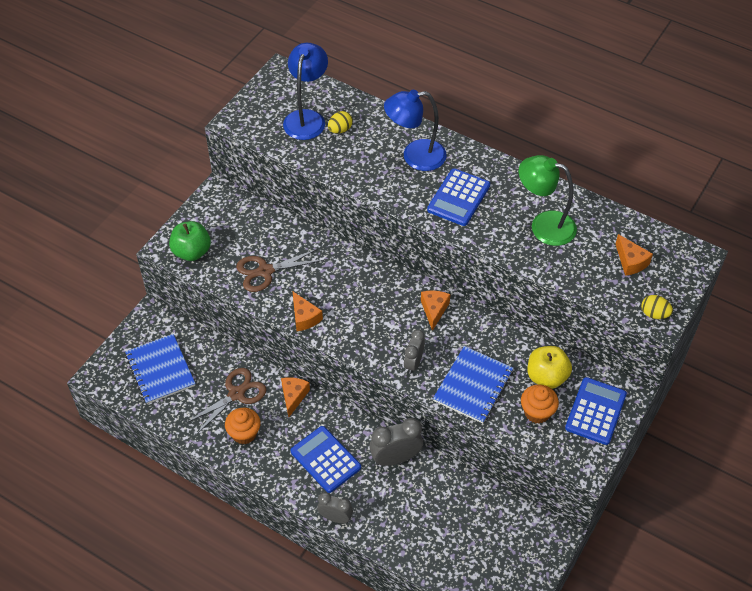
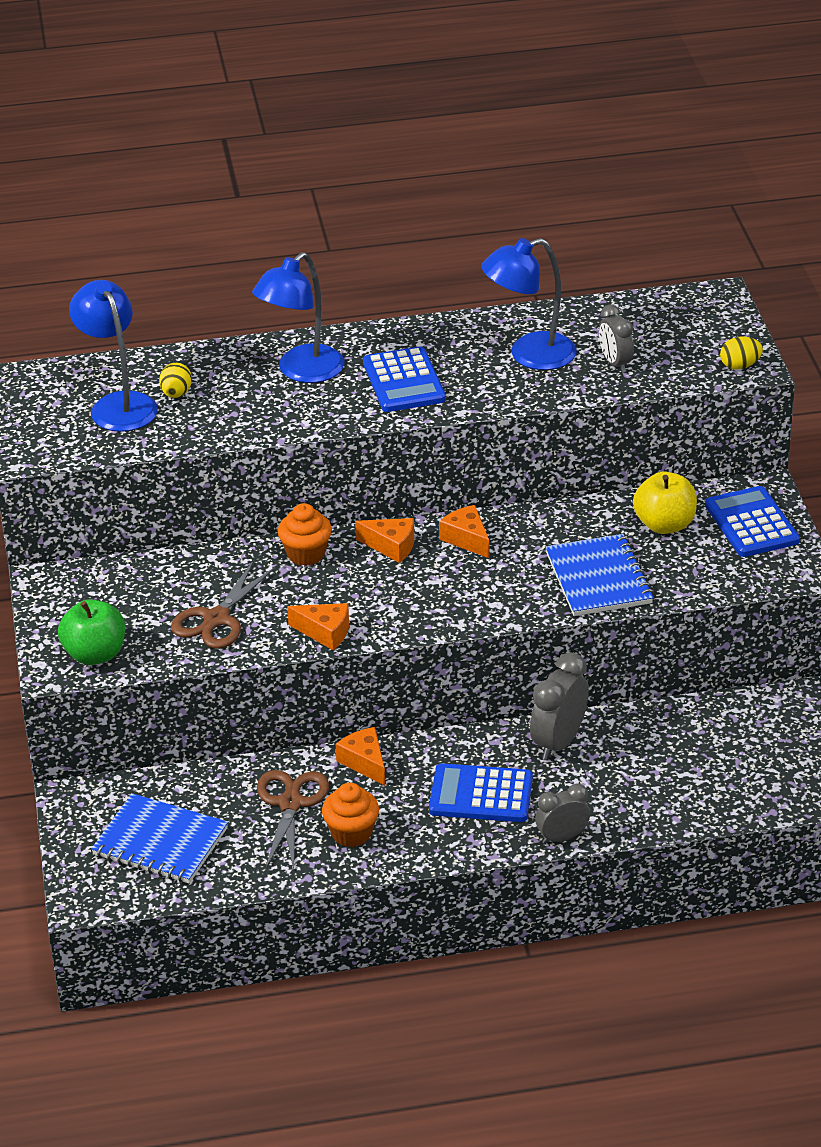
camera: 40 degrees left, 15 degrees down
(413, 363) = (507, 598): grey clock -> grey clock (615, 363)
(537, 412) = (694, 560): orange cupcake -> orange cupcake (306, 554)
(544, 225) = (529, 355): green lamp -> blue lamp
(630, 261) = (660, 336): orange cheese -> orange cheese (391, 546)

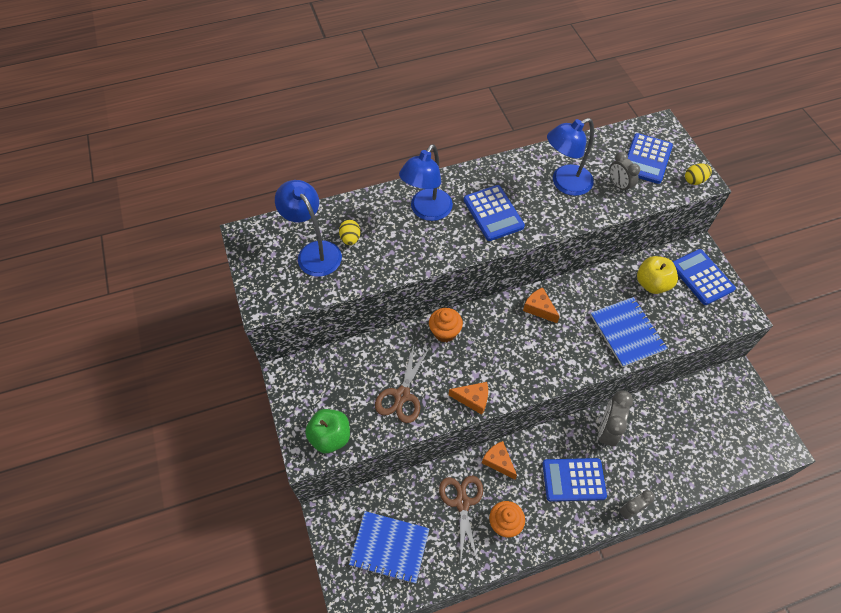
camera: 10 degrees left, 20 degrees up
(391, 546) = (495, 320): orange cheese -> none
(674, 335) = (646, 159): none -> blue calculator

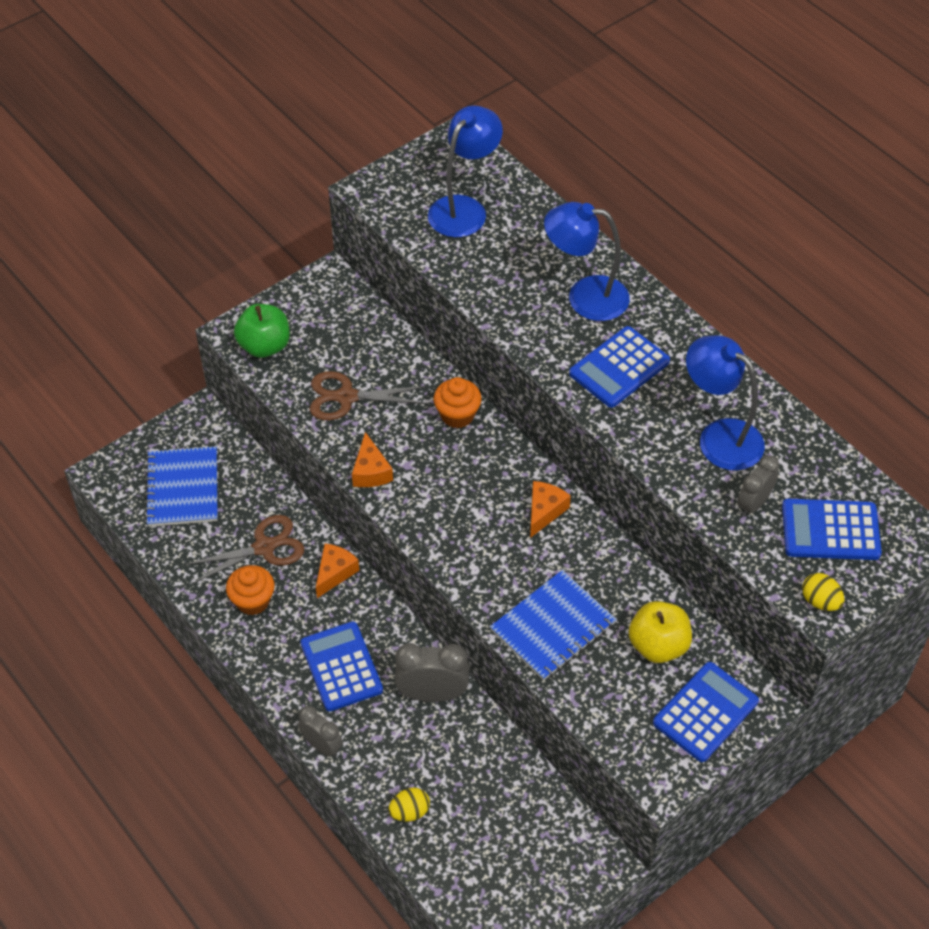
camera: 70 degrees right, 5 degrees down
(350, 239) = (501, 235): yellow egg -> yellow egg (409, 811)

